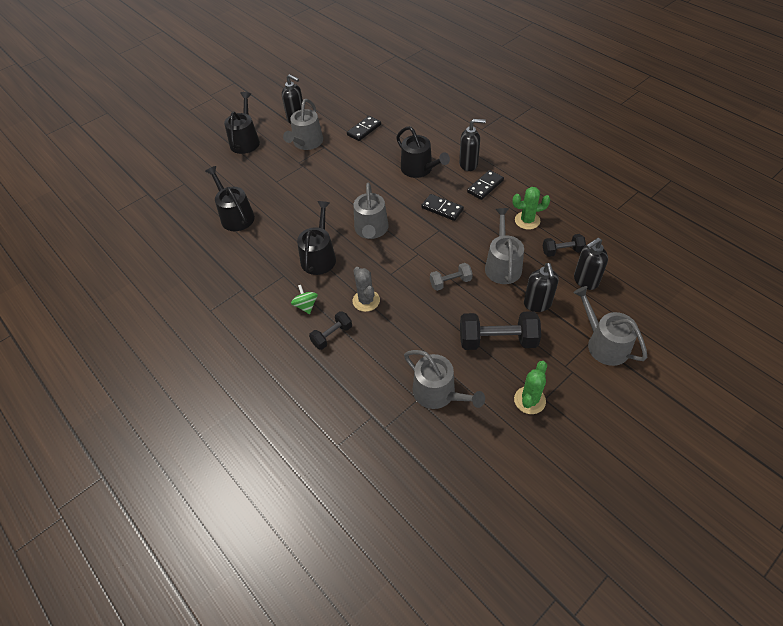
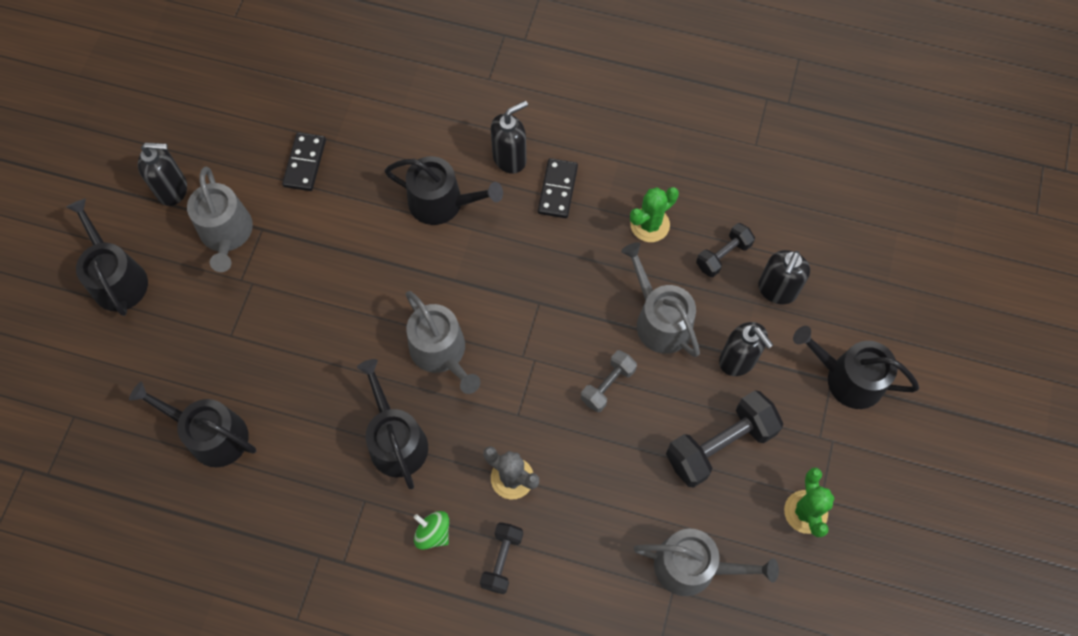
camera: 35 degrees left, 15 degrees up
(442, 209) = (520, 262): black domino -> none
(604, 344) = (847, 378): grey watering can -> black watering can

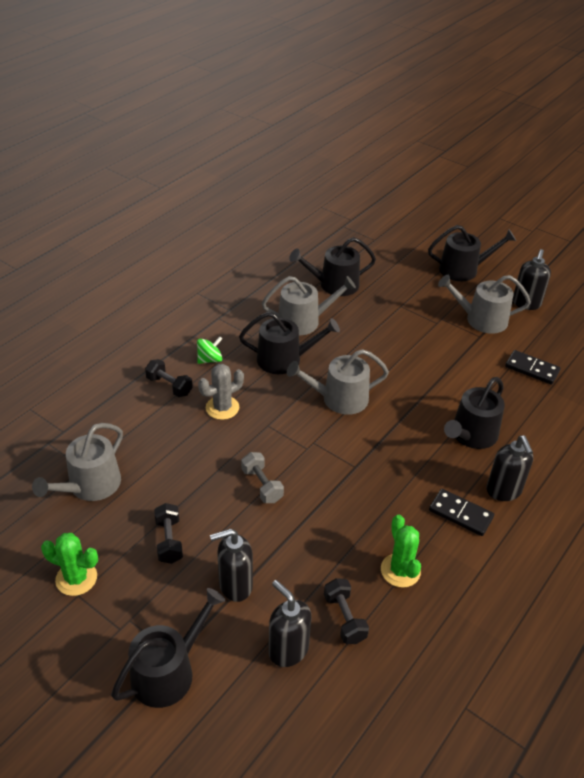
camera: 110 degrees right, 25 degrees down
(211, 435) = (334, 285): black watering can -> black watering can turned 150 degrees counterclockwise
(659, 320) = (302, 541): grey watering can -> grey watering can (304, 321)
(720, 445) = (169, 541): black dumbbell -> black dumbbell, size x0.57

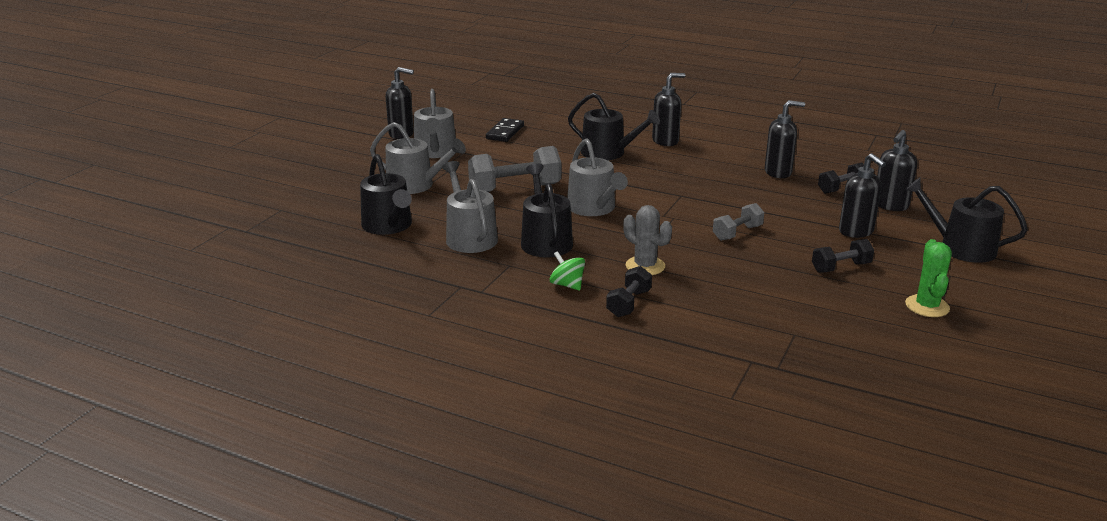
camera: 100 degrees left, 15 degrees down
(90, 486) = (815, 323): grey watering can -> grey watering can (415, 185)
(391, 357) = (515, 189): none -> grey dumbbell
(400, 570) = (778, 172): green cactus -> black soap dispenser
(460, 514) = (702, 154): black domino -> none
(463, 269) = (344, 161): black watering can -> none

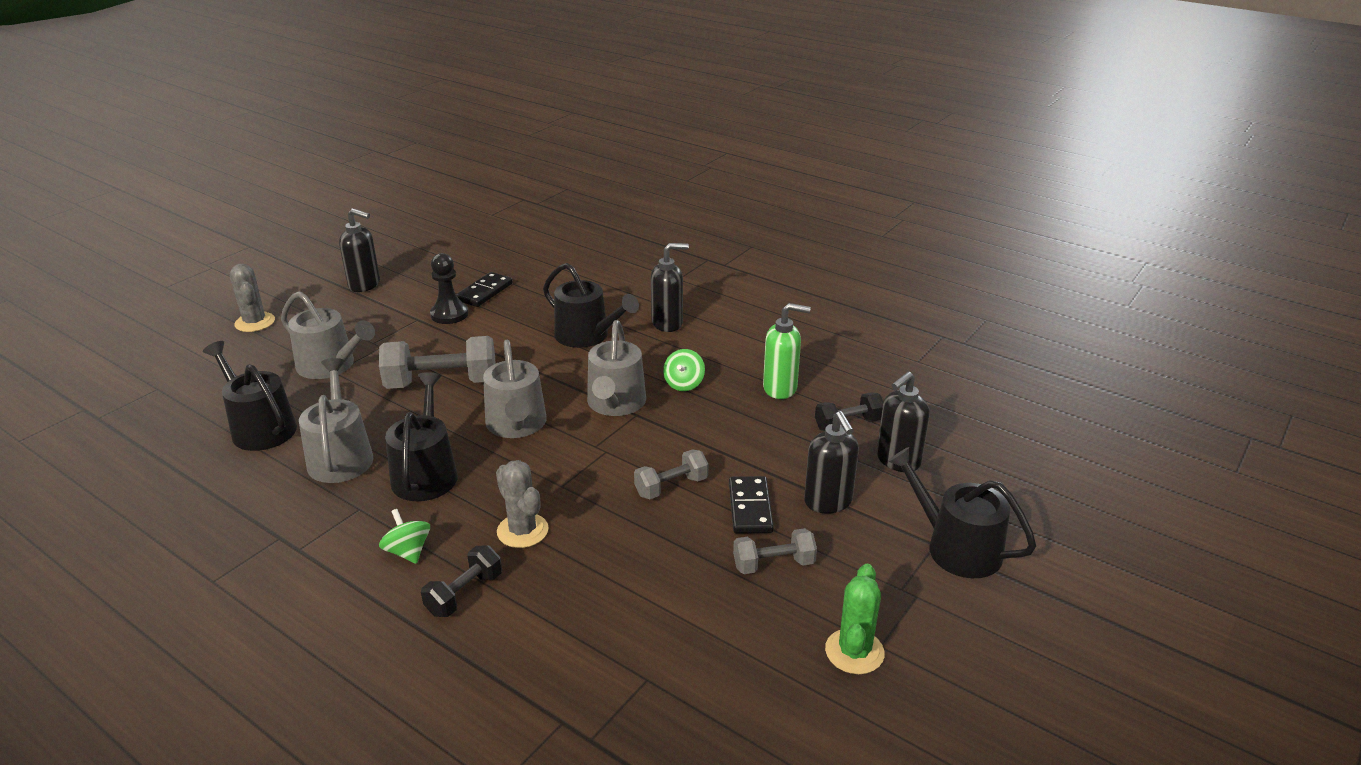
camera: 10 degrees right, 5 degrees up
(328, 163) = (255, 322): none -> grey cactus
(389, 226) = (260, 428): black watering can -> black watering can turned 150 degrees clockwise
(435, 152) = (386, 315): grey watering can -> grey watering can (615, 404)
(487, 148) = (449, 314): none -> black pawn
(704, 175) = (684, 384): none -> green spinning top
(778, 172) = (780, 388): black soap dispenser -> green soap dispenser
(802, 239) = (750, 508): none -> black domino
(841, 267) = (773, 564): black dumbbell -> grey dumbbell

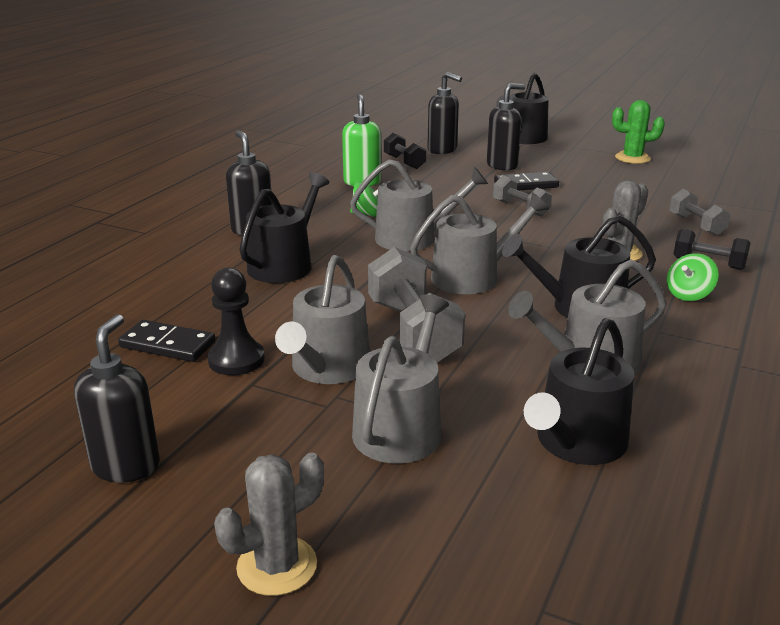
camera: 100 degrees left, 5 degrees down
(416, 345) = (327, 368): none -> grey watering can
(773, 564) = (578, 177): grey dumbbell -> grey dumbbell (696, 225)

